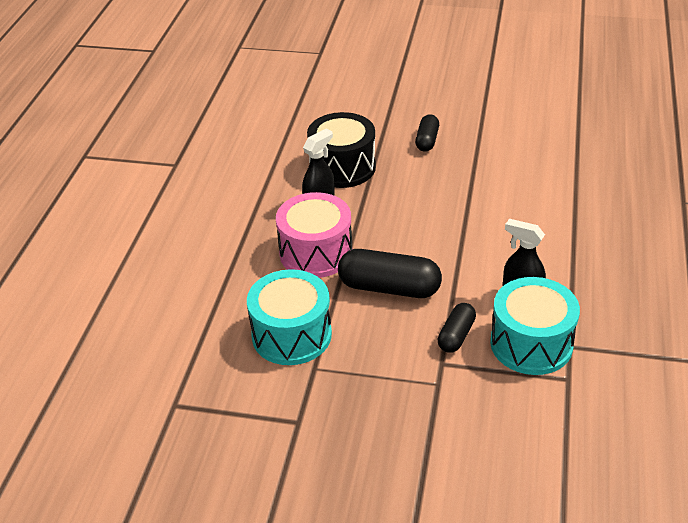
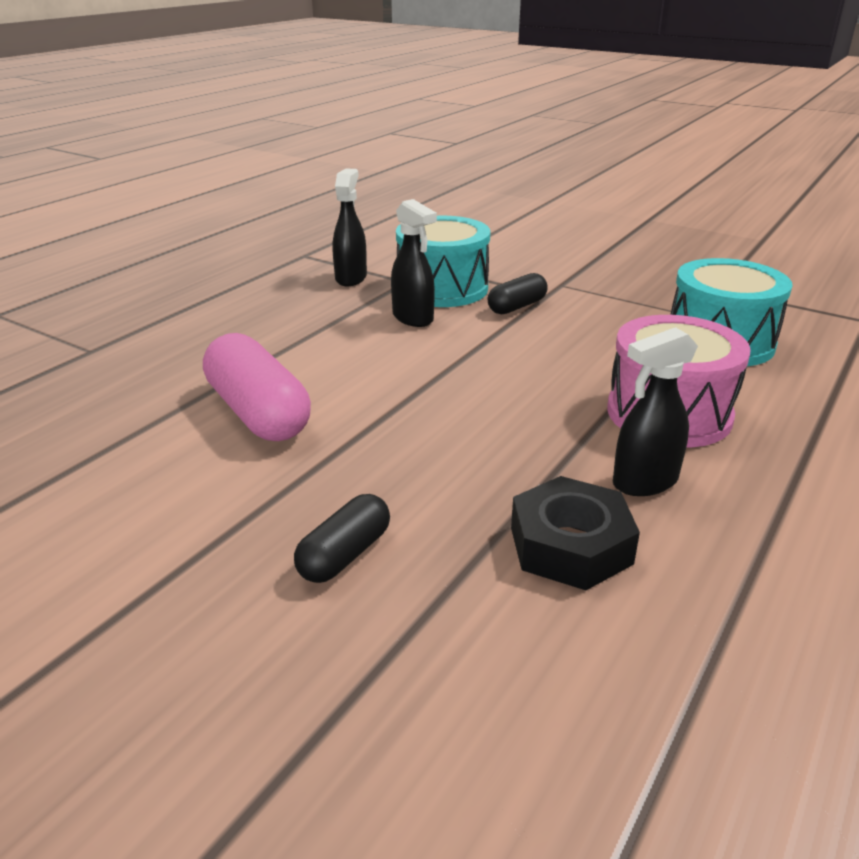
camera: 160 degrees left, 10 degrees down
(342, 167) = (570, 545): black drum -> black nut
(389, 288) = (572, 355): black capsule -> none
(533, 189) = (258, 413): none -> pink capsule
(617, 335) = (351, 278): none -> black spray bottle

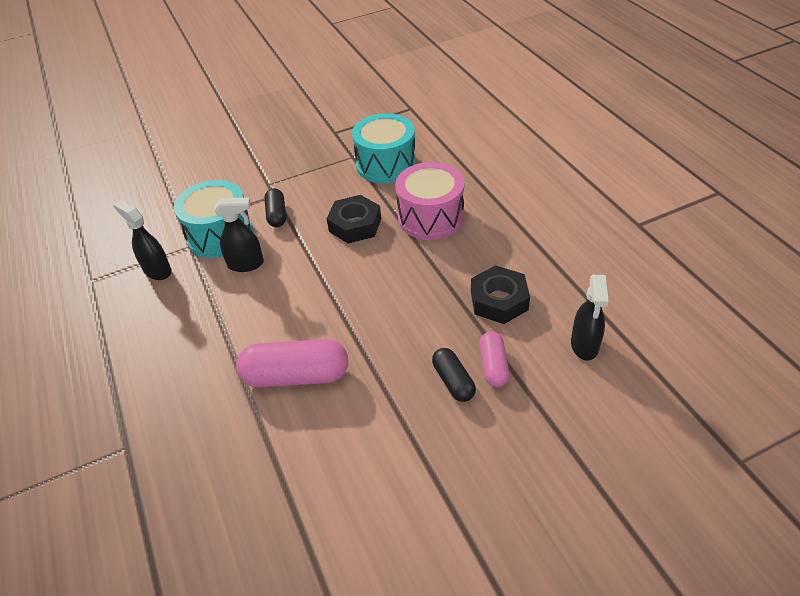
camera: 55 degrees left, 15 degrees up
(413, 590) = (493, 366): none -> pink capsule
(569, 361) = (355, 225): none -> black nut
(644, 482) = (474, 254): black spray bottle -> black spray bottle (584, 345)

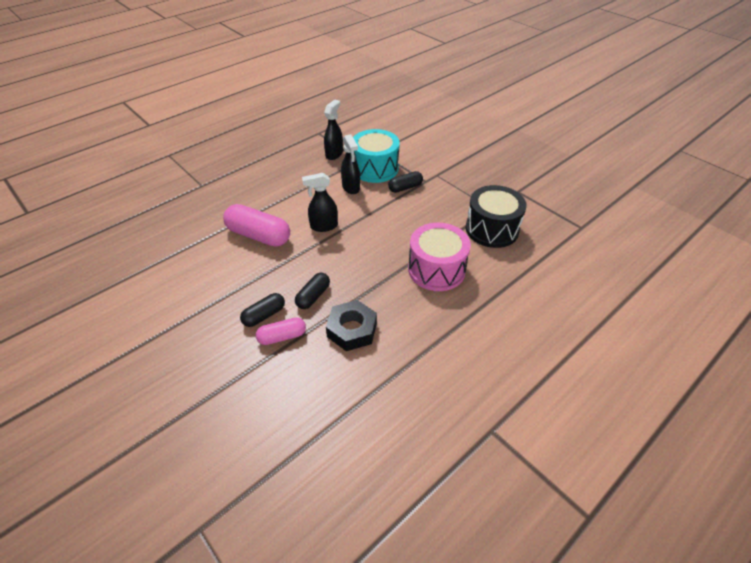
camera: 70 degrees right, 0 degrees up
(296, 376) = (259, 235): pink capsule -> pink capsule turned 45 degrees counterclockwise
(355, 225) = (410, 229): black nut -> none
(386, 164) = (492, 229): turquoise drum -> black drum
(436, 328) = (313, 296): none -> black capsule
(584, 345) = (314, 396): black spray bottle -> black spray bottle (323, 226)

